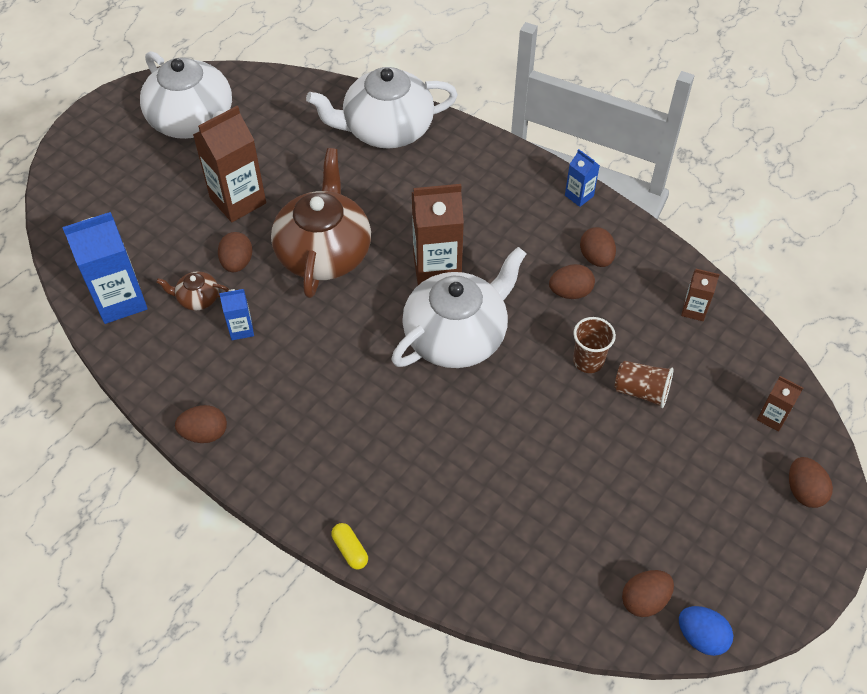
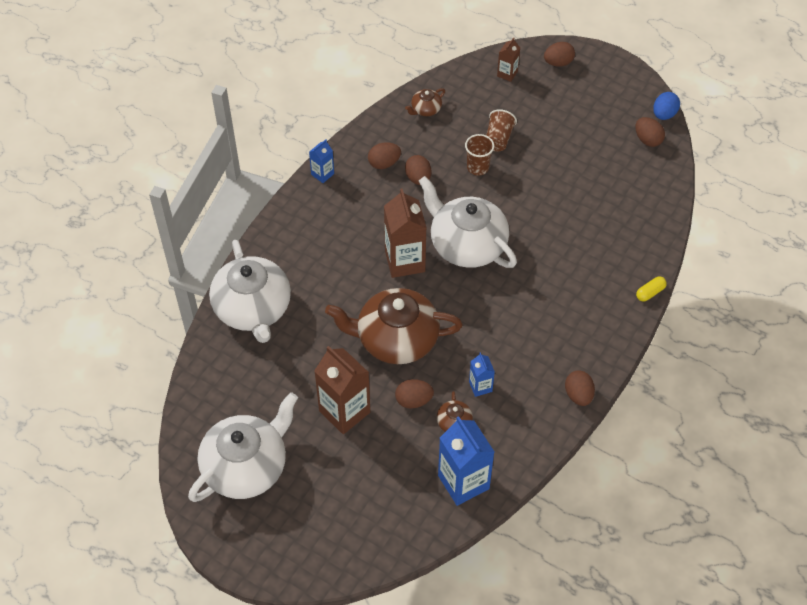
camera: 95 degrees left, 0 degrees up
(694, 310) = (425, 109): brown carton -> brown teapot

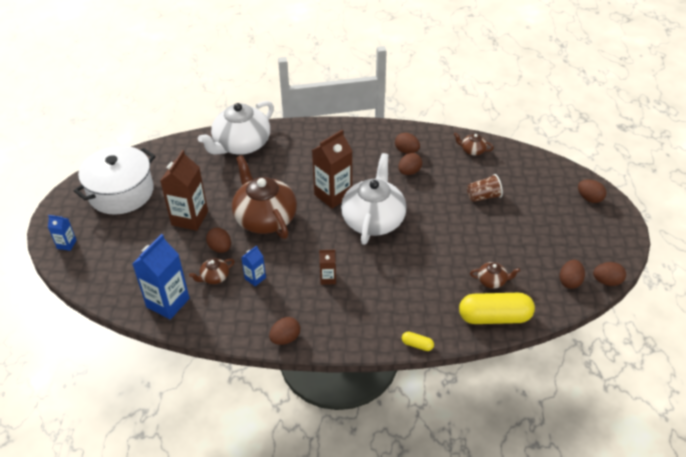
camera: 60 degrees right, 10 degrees down
(246, 467) = (121, 192): white teapot -> white pot
(322, 174) = (371, 128): blue carton -> blue carton (66, 244)
(478, 167) = (447, 197): brown cup -> none
(507, 74) = (548, 176): brown carton -> brown carton (328, 278)
(610, 195) = (492, 281): none -> brown teapot
(654, 217) = (494, 317): none -> yellow capsule
(664, 114) = (607, 281): blue egg -> brown egg

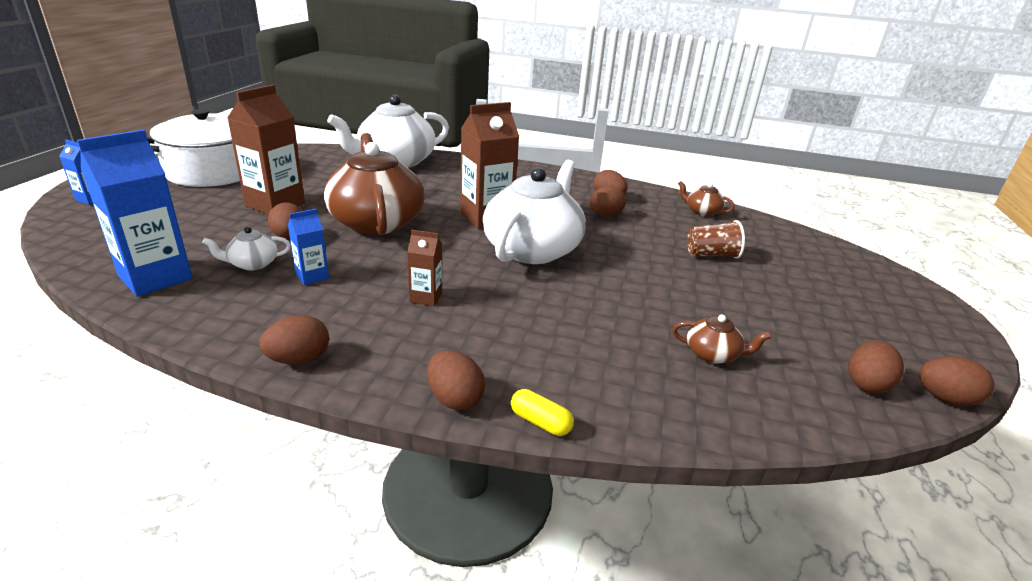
camera: 10 degrees right, 15 degrees down
(214, 277) = (253, 264): brown teapot -> white teapot
(494, 317) = (710, 409): yellow capsule -> none
(589, 198) = (889, 285): brown egg -> brown egg (454, 399)

